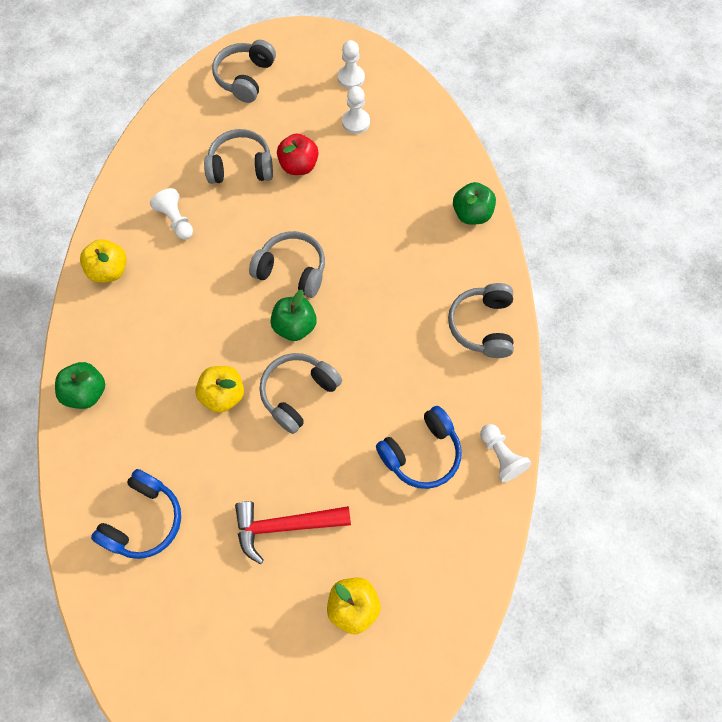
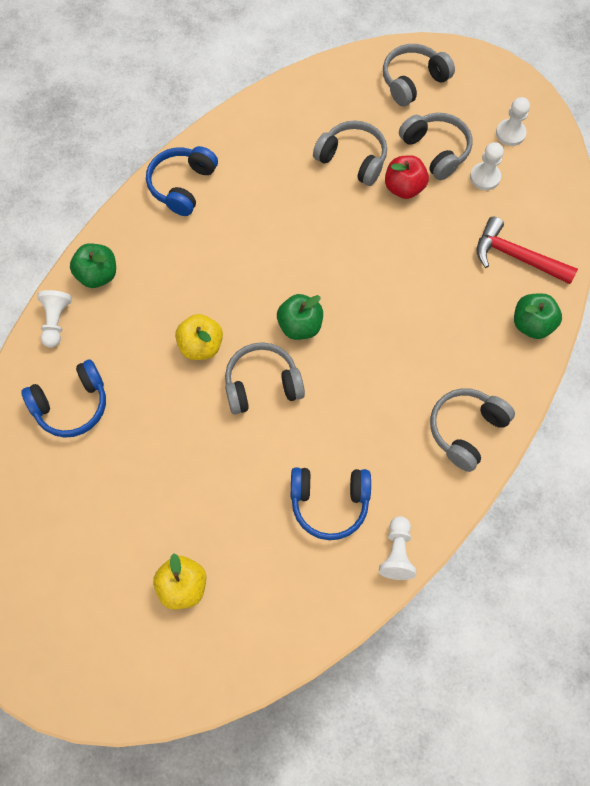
camera: 35 degrees right, 0 degrees up
(110, 270) = (182, 186): yellow apple -> blue headphones
(176, 220) = (265, 175): white pawn -> white pawn (56, 322)
(284, 525) = (174, 484): red hammer -> red hammer (516, 257)
(292, 270) = (331, 276): grey headphones -> grey headphones (435, 151)

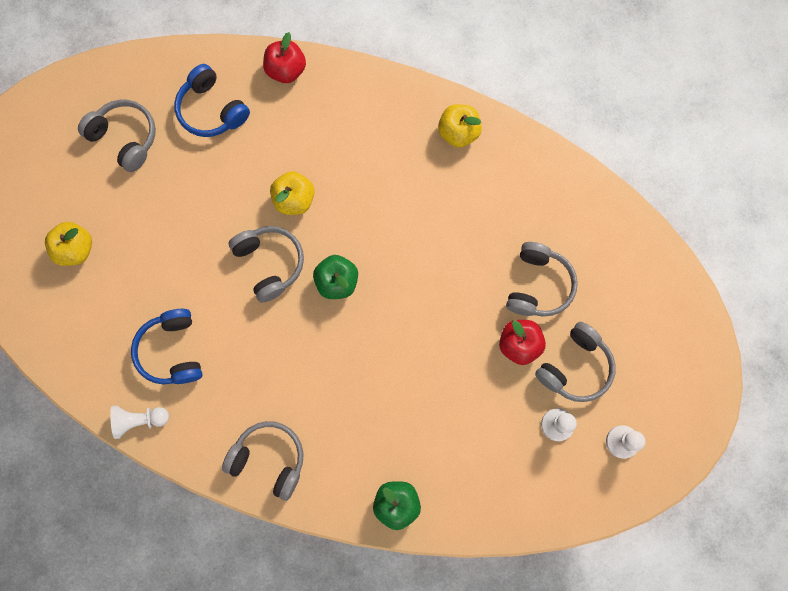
camera: 75 degrees right, 10 degrees up
(56, 322) = (286, 70): white pawn -> red apple
(98, 275) = (342, 89): green apple -> none
(182, 186) = (458, 132): blue headphones -> yellow apple
(413, 81) = (657, 324): grey headphones -> grey headphones (125, 138)
(516, 257) = (470, 474): red hammer -> none

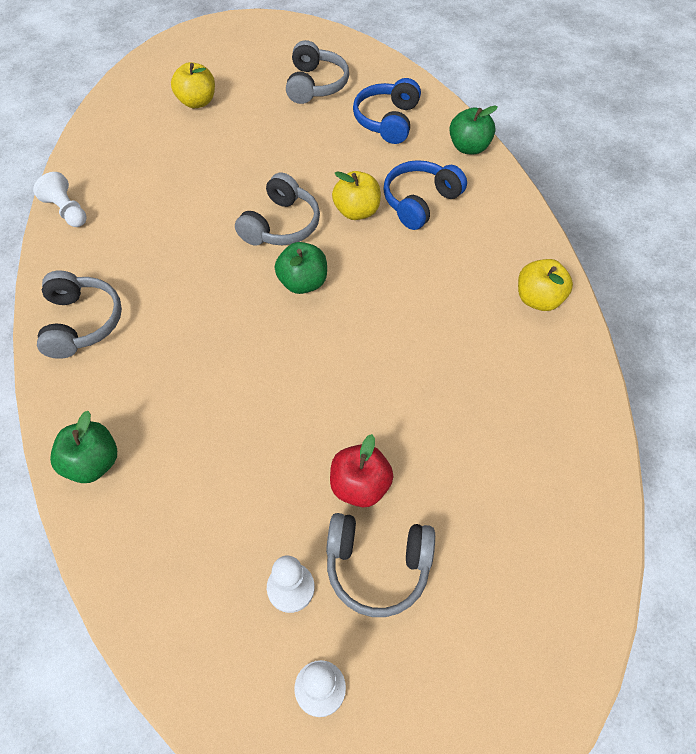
camera: 55 degrees right, 20 degrees down
(172, 351) = (147, 200): blue headphones -> blue headphones (420, 202)
(286, 70) = (468, 147): red apple -> green apple
(538, 285) = (443, 466): grey headphones -> none

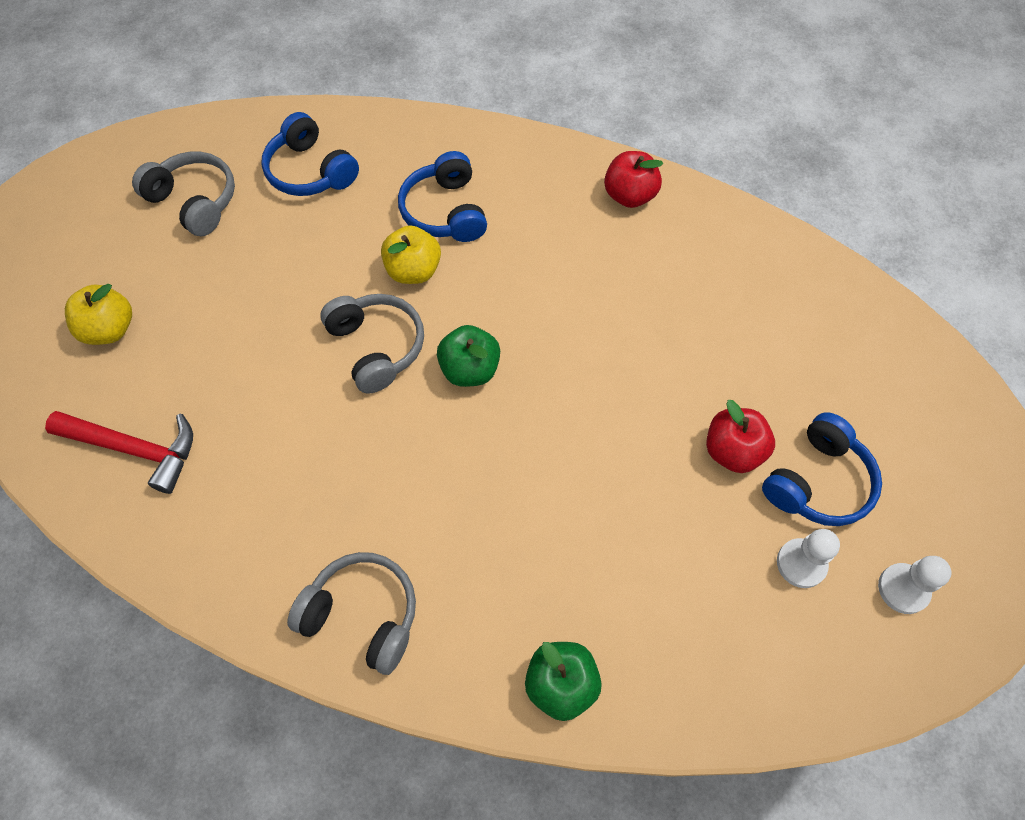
camera: 55 degrees left, 5 degrees up
(67, 211) = (170, 557): white pawn -> none
(126, 157) = (135, 449): none -> red hammer
(377, 566) = (817, 481): grey headphones -> blue headphones
(468, 147) = (408, 130): green apple -> none
(538, 299) = (629, 196): yellow apple -> red apple

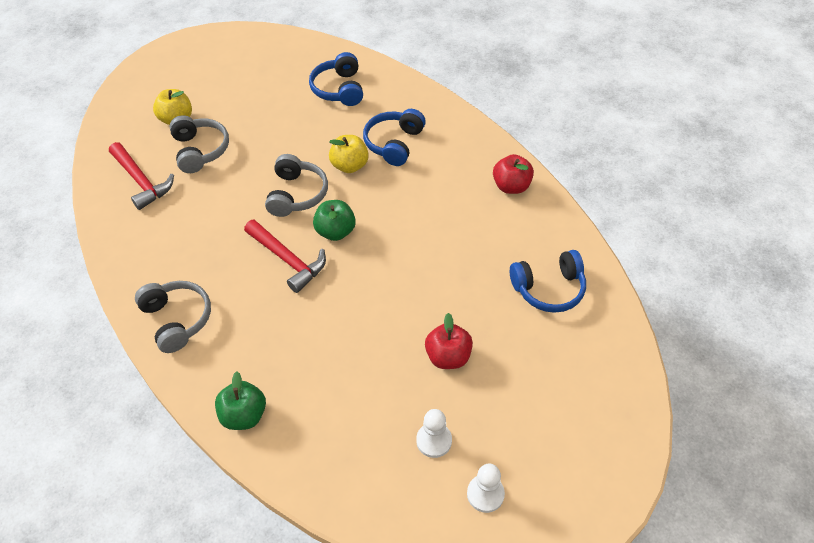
camera: 35 degrees right, 10 degrees down
(194, 202) = (267, 77): grey headphones -> grey headphones (200, 150)
(441, 443) = (288, 260): none -> red hammer
(817, 481) = (485, 403): blue headphones -> blue headphones (548, 288)

